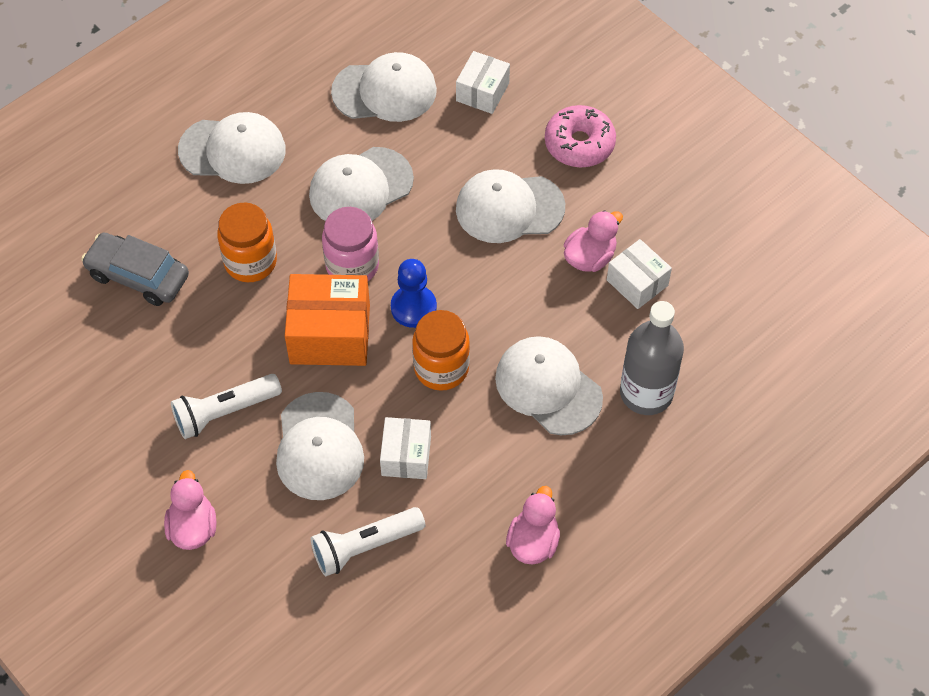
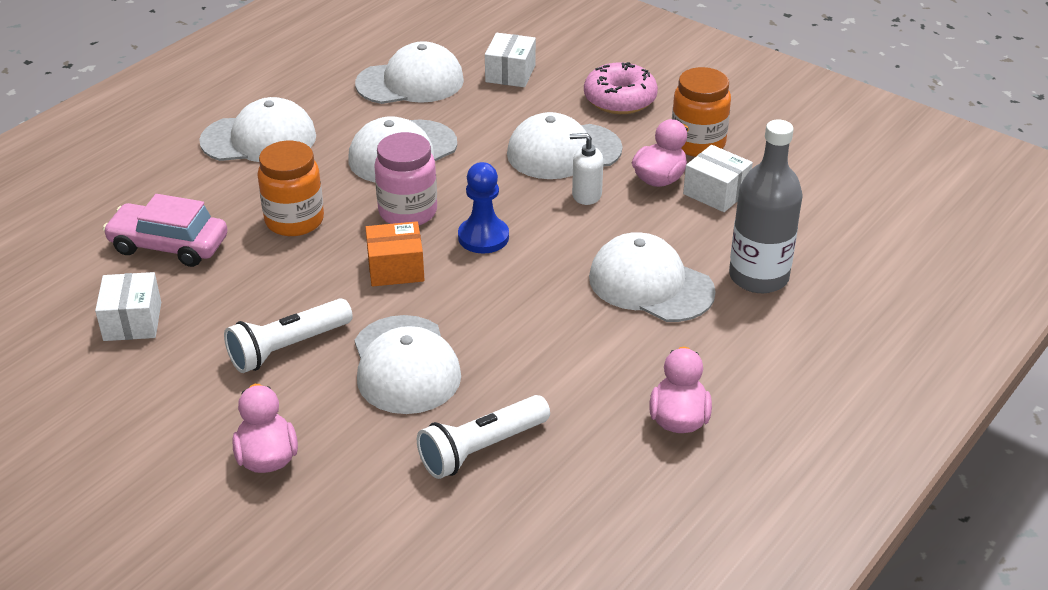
camera: 10 degrees left, 20 degrees down
(138, 276) = (169, 245): grey car -> pink car
(330, 334) = (396, 268): orange box -> orange box, size x0.61
(406, 456) = (508, 361): white box -> white box (132, 321)
(441, 368) = (527, 282): orange jar -> orange jar (698, 143)
(517, 268) = (586, 195): none -> white soap dispenser

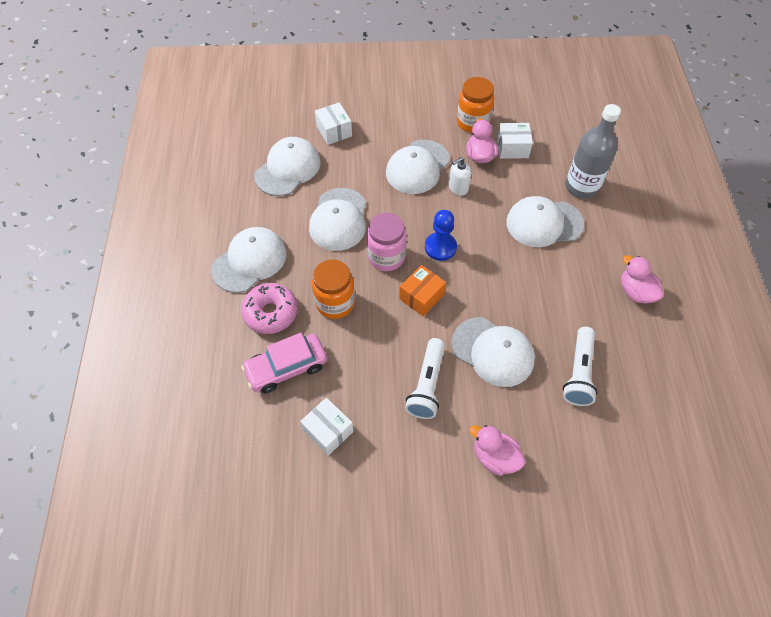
camera: 40 degrees left, 20 degrees up
(620, 99) = (407, 116): pink donut -> pink donut (270, 313)

